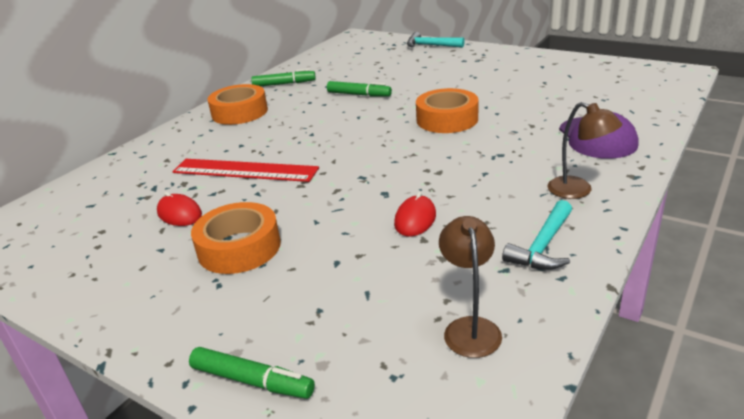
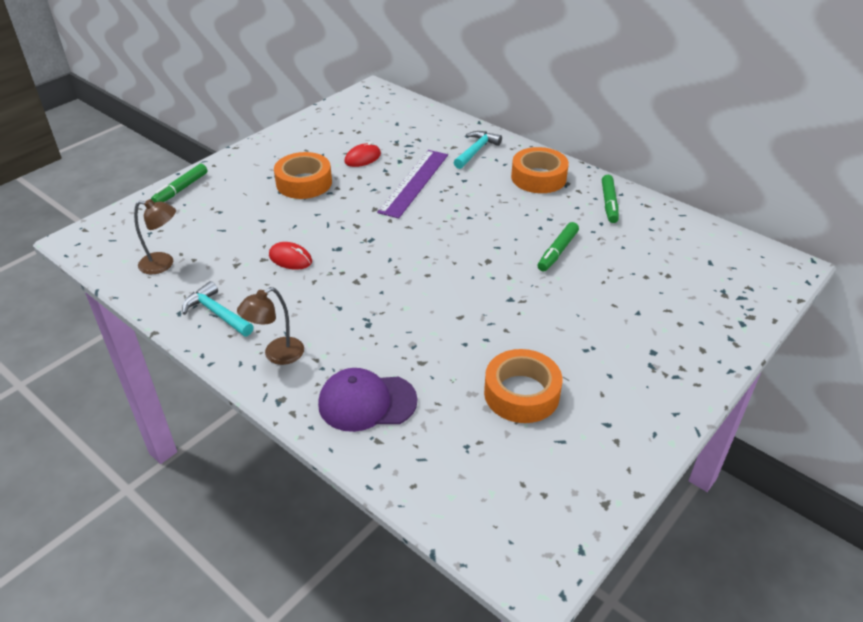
camera: 95 degrees right, 10 degrees up
(244, 170) = (414, 183): red ruler -> purple ruler
(430, 45) = (727, 331): turquoise hammer -> turquoise hammer (476, 151)
(447, 119) = (463, 304): orange tape -> orange tape (521, 393)

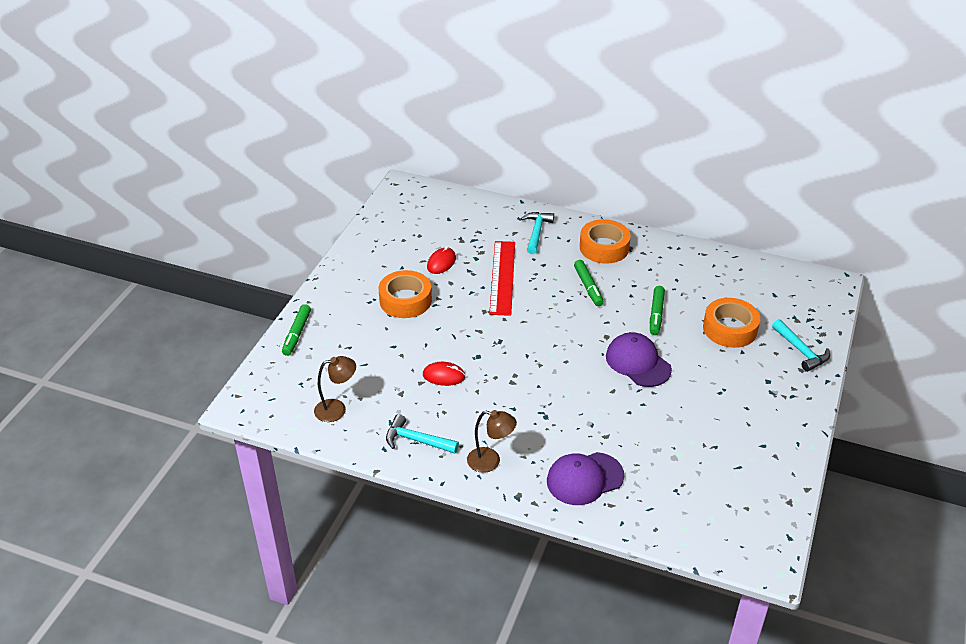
camera: 20 degrees left, 0 degrees up
(277, 355) = (490, 461): brown lamp -> brown lamp turned 105 degrees counterclockwise
(414, 183) = (502, 277): purple ruler -> red ruler
(507, 295) = (638, 362): none -> purple cap
(521, 393) = (692, 439): orange tape -> orange tape (730, 329)
(609, 203) = (673, 259): green marker -> green marker (588, 287)
(713, 329) = (801, 351): none -> turquoise hammer

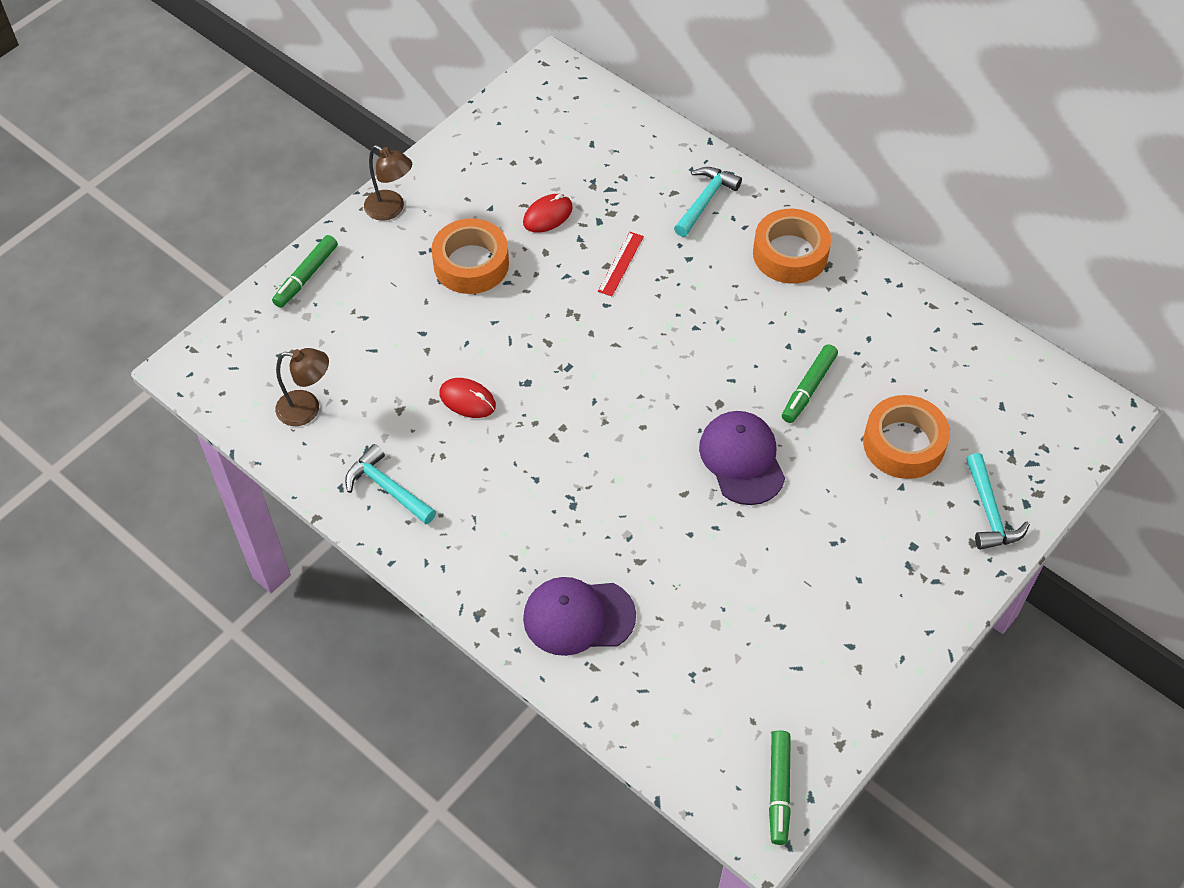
camera: 20 degrees right, 15 degrees up
(490, 461) = (468, 551): brown lamp -> brown lamp (391, 209)
(502, 277) = (620, 263): red ruler -> red ruler, size x0.50
(588, 287) = (734, 314): green marker -> green marker (779, 790)

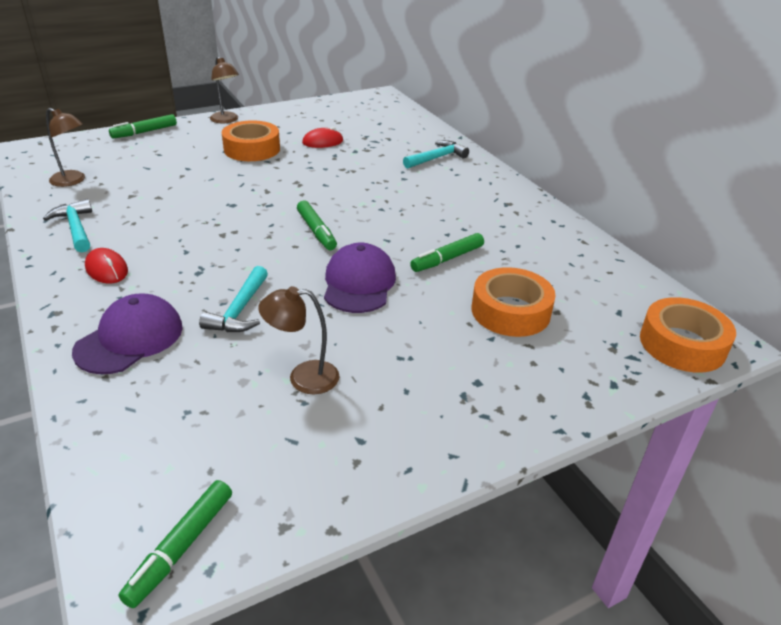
camera: 20 degrees right, 20 degrees down
(467, 400) = (182, 202): red mouse -> red mouse (106, 269)
(578, 617) = (130, 339): purple cap -> purple cap turned 105 degrees clockwise
(620, 263) = (353, 170): red ruler -> none
(650, 394) = (316, 231): none -> green marker
(764, 600) = (303, 377): none -> brown lamp
(790, 254) = (482, 192): orange tape -> orange tape (682, 344)
(989, 512) = (571, 379): turquoise hammer -> turquoise hammer (240, 310)

